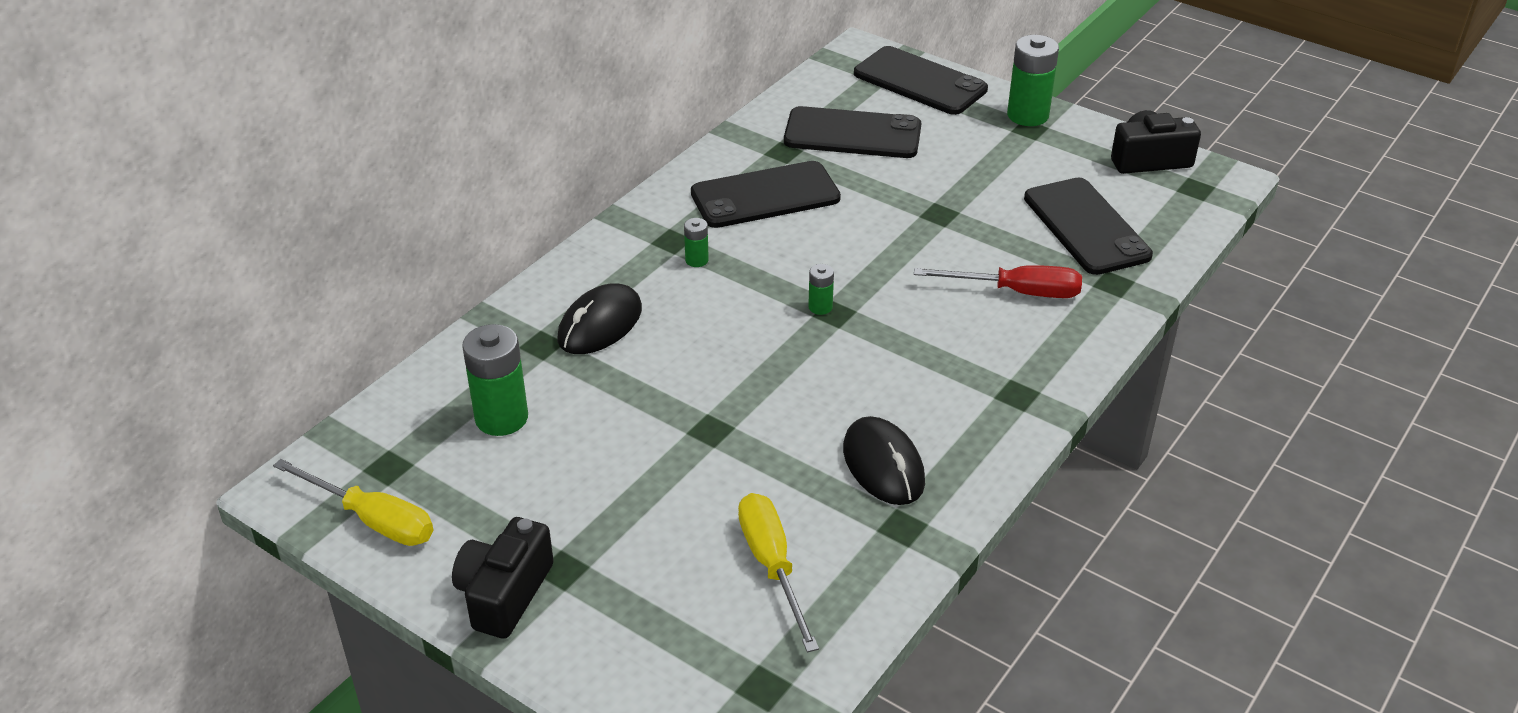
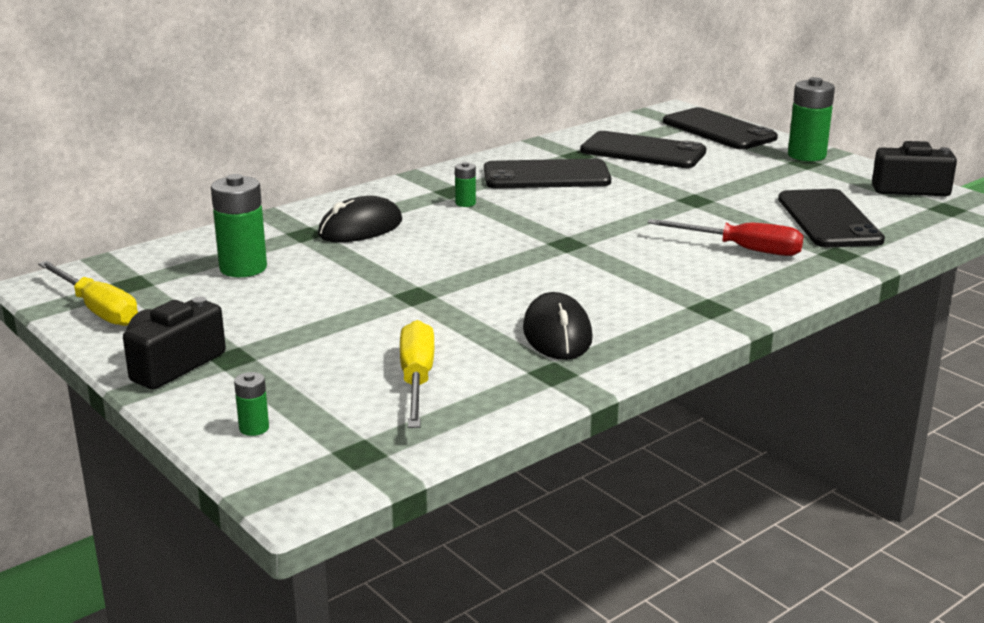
camera: 15 degrees right, 15 degrees down
(820, 307) = (556, 239): green battery -> green battery (254, 428)

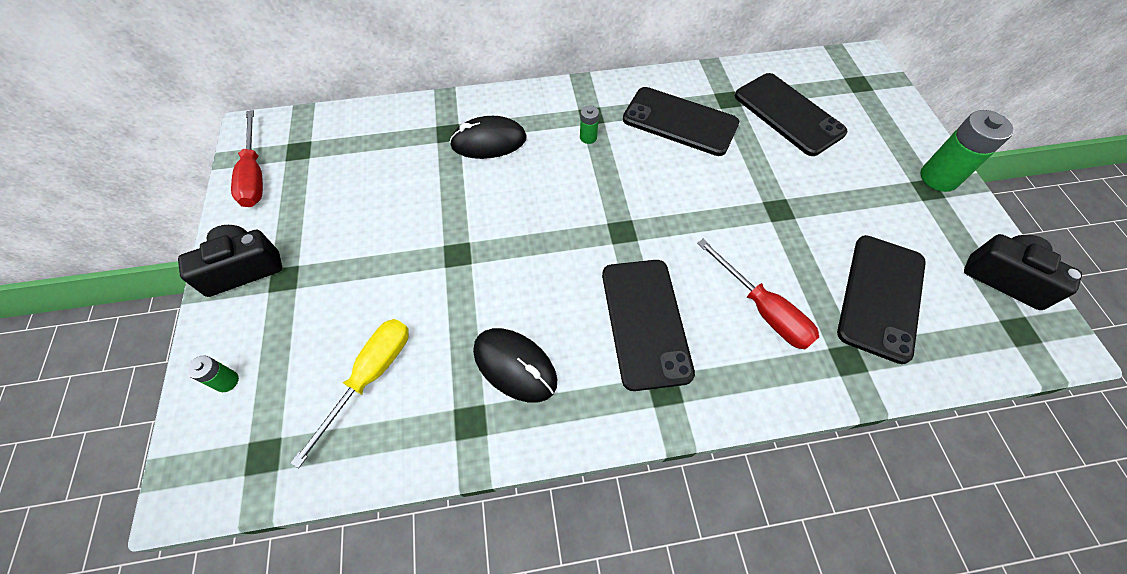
camera: 30 degrees right, 35 degrees up
(97, 309) = (254, 174): yellow screwdriver -> red screwdriver
(243, 268) = (375, 162): green battery -> none
(557, 334) = (515, 366): black mouse -> black mouse turned 75 degrees counterclockwise
(718, 130) = (883, 104): black phone -> black phone (645, 322)

